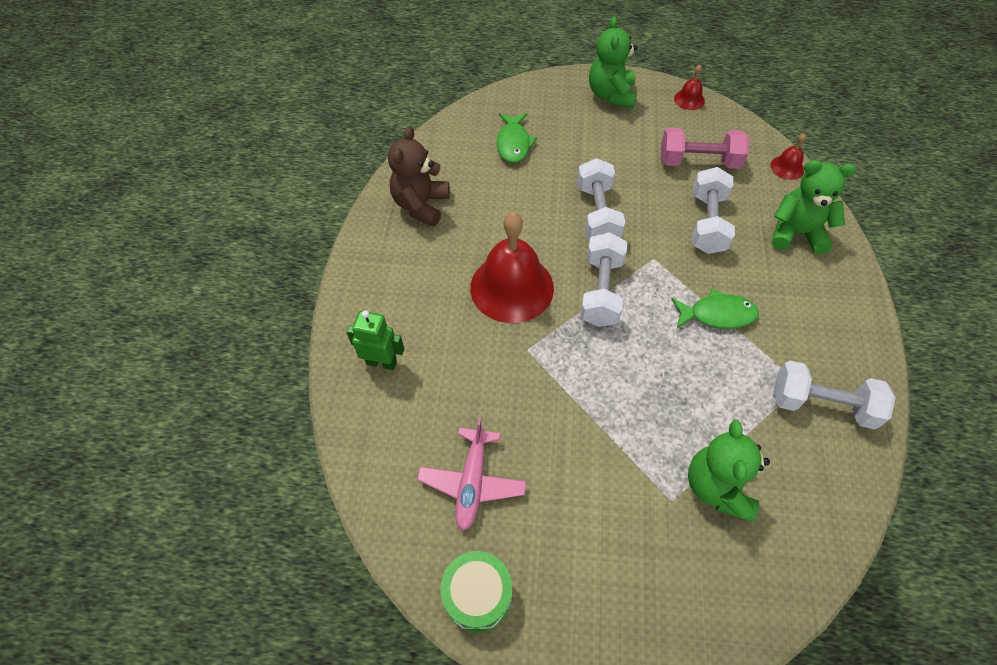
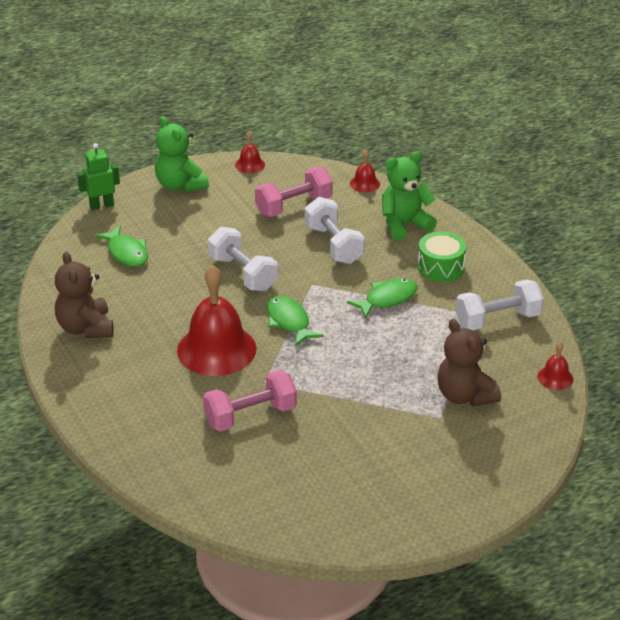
camera: 35 degrees left, 20 degrees down
(381, 362) = (155, 441): green robot -> green robot (101, 205)
(472, 482) = (294, 474): pink plane -> none
(477, 595) = (354, 529): green drum -> green drum (441, 267)
(485, 383) = (250, 415): none -> pink dumbbell
(601, 291) = (289, 322): white dumbbell -> green fish
(717, 487) = (465, 396): green teddy bear -> brown teddy bear
(840, 524) = (555, 378): none -> red bell

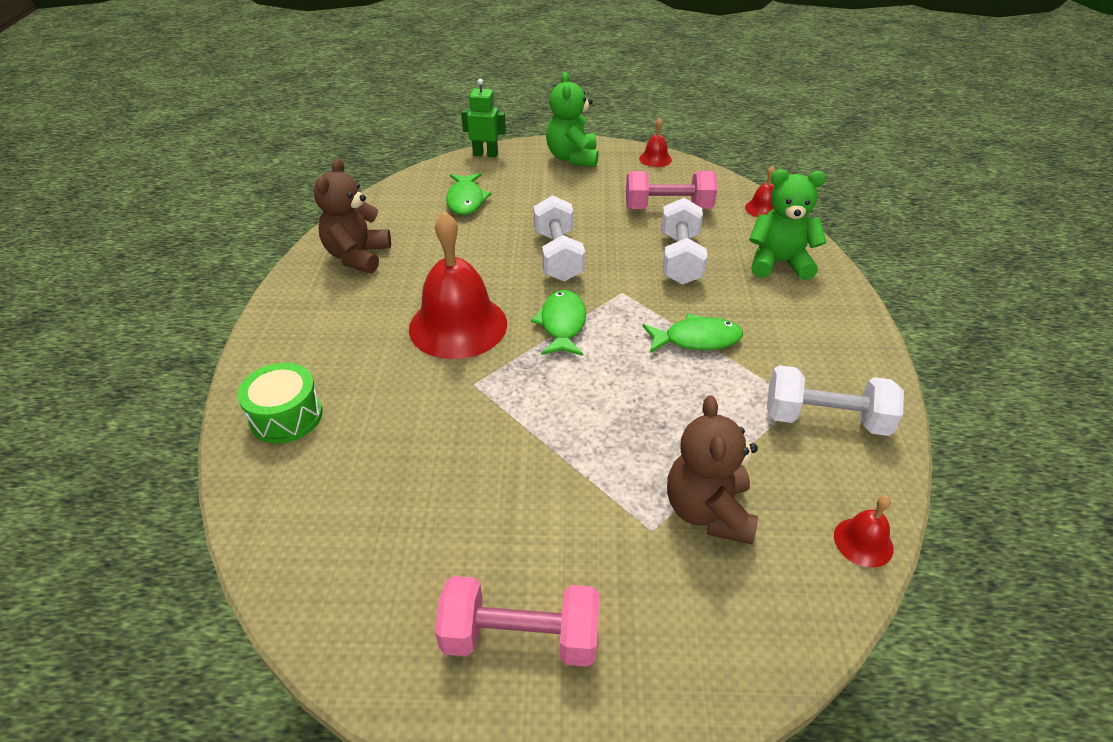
camera: 30 degrees right, 5 degrees up
(250, 415) = (421, 419): pink dumbbell -> pink dumbbell (520, 637)
(441, 267) = (791, 325): green drum -> green drum (286, 416)

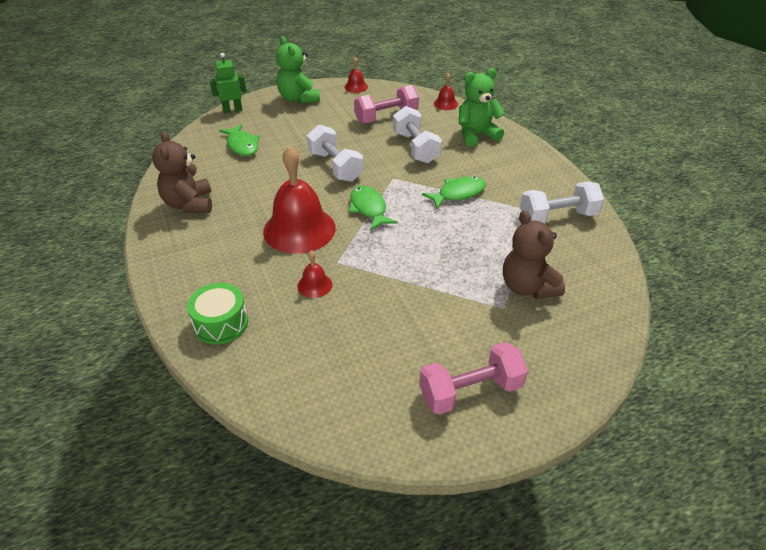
camera: 25 degrees left, 0 degrees up
(863, 542) = (615, 274): red bell -> red bell (314, 285)

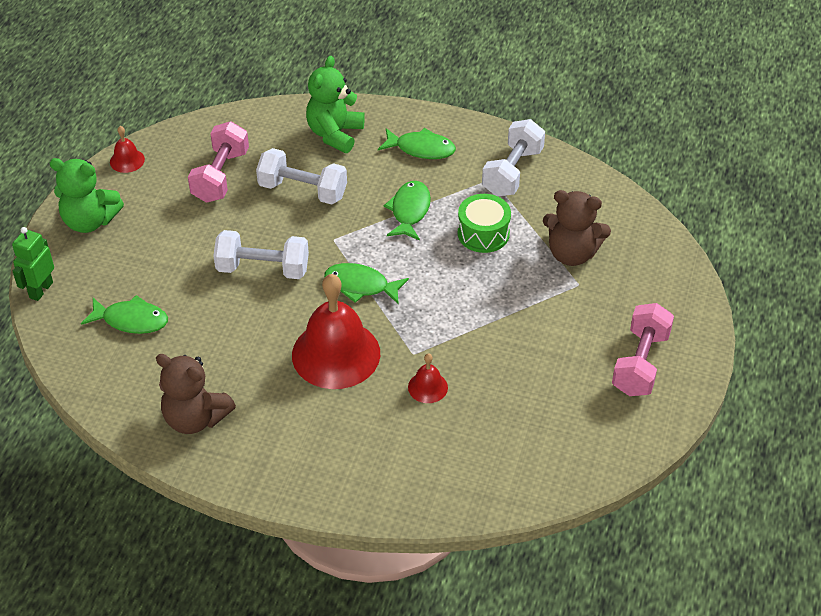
camera: 50 degrees left, 5 degrees up
(221, 323) = (411, 479): green drum -> green drum (483, 233)
(446, 104) = (253, 116): red bell -> none
(516, 170) = (421, 149): none -> green fish

